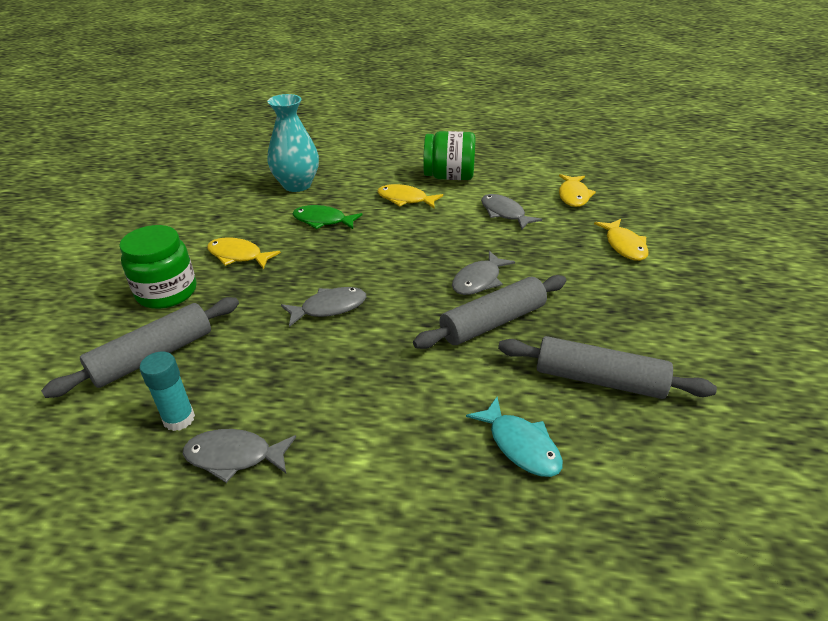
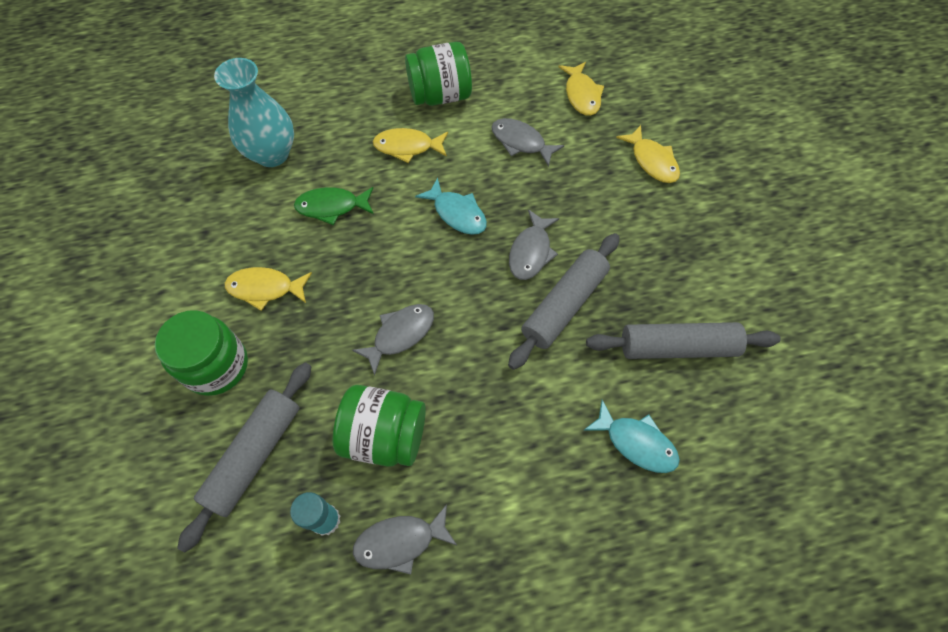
camera: 20 degrees left, 25 degrees up
(272, 372) = (384, 435): none -> green jar
(425, 244) = (457, 213): none -> turquoise fish

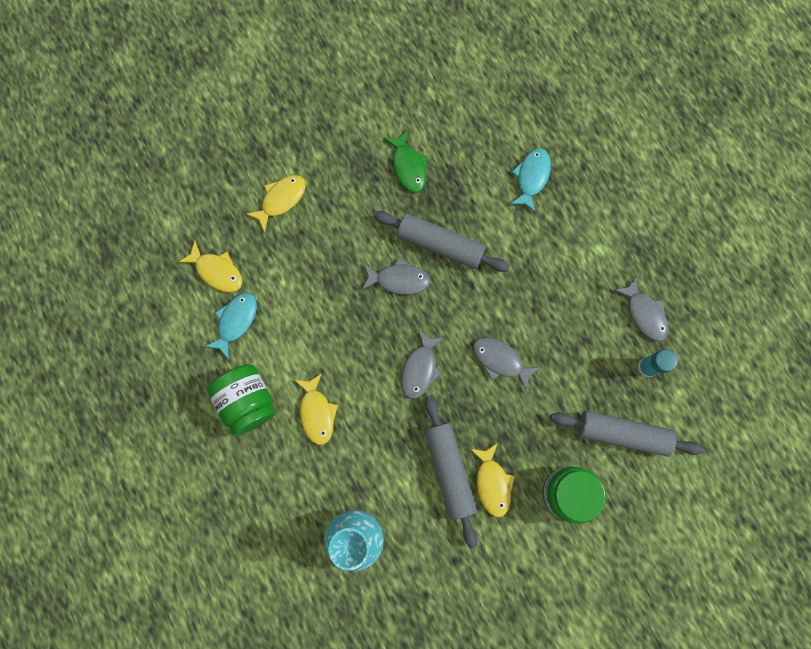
camera: 105 degrees left, 15 degrees up
(331, 207) = (399, 458): green fish -> green fish (408, 167)
(384, 435) = (579, 347): green jar -> none
(457, 213) = (377, 348): turquoise fish -> turquoise fish (236, 321)
(521, 142) = (287, 313): grey fish -> grey fish (420, 369)
(582, 95) = (217, 271): yellow fish -> yellow fish turned 60 degrees clockwise
(677, 347) = (451, 159): grey rolling pin -> grey rolling pin (449, 470)

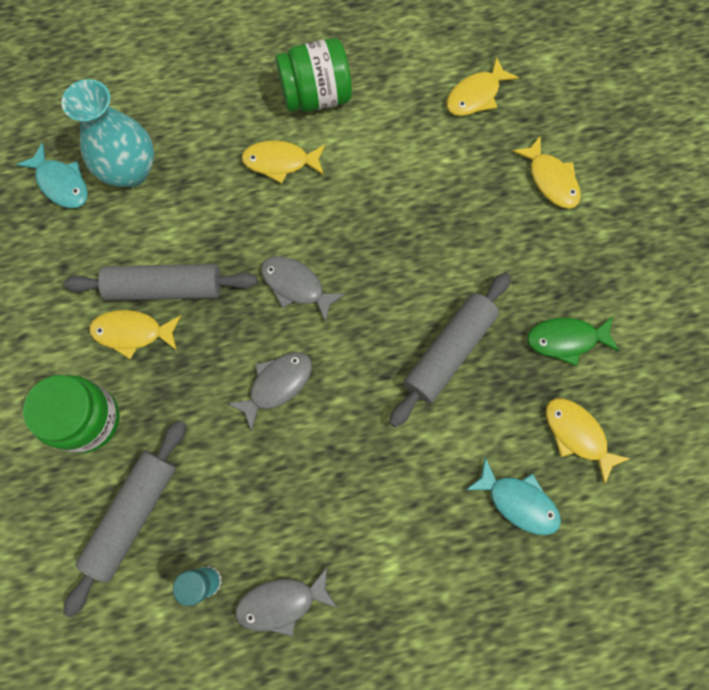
camera: 105 degrees right, 5 degrees down
(236, 321) = (411, 103): turquoise fish -> turquoise fish (61, 183)
(399, 279) = (415, 290): grey fish -> none
(475, 148) = (577, 435): none -> yellow fish

